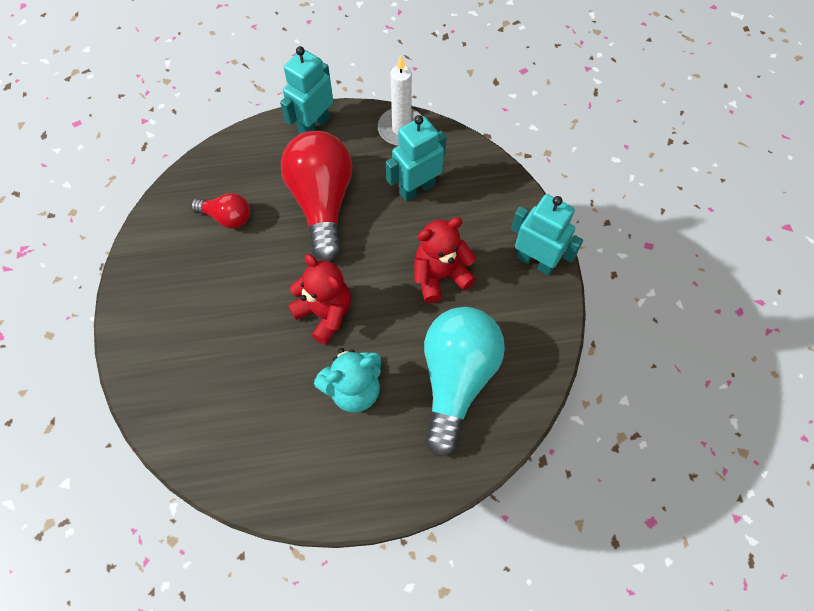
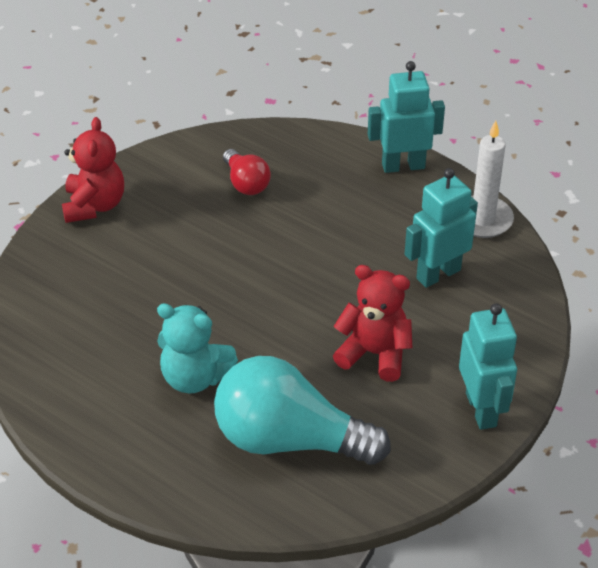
camera: 45 degrees right, 20 degrees down
(322, 203) = (338, 227): red light bulb -> none
(325, 313) = (239, 307): red teddy bear -> red teddy bear (94, 205)
(416, 188) = (438, 274): turquoise robot -> turquoise robot turned 45 degrees counterclockwise
(456, 379) = (289, 440): turquoise light bulb -> turquoise light bulb turned 135 degrees counterclockwise

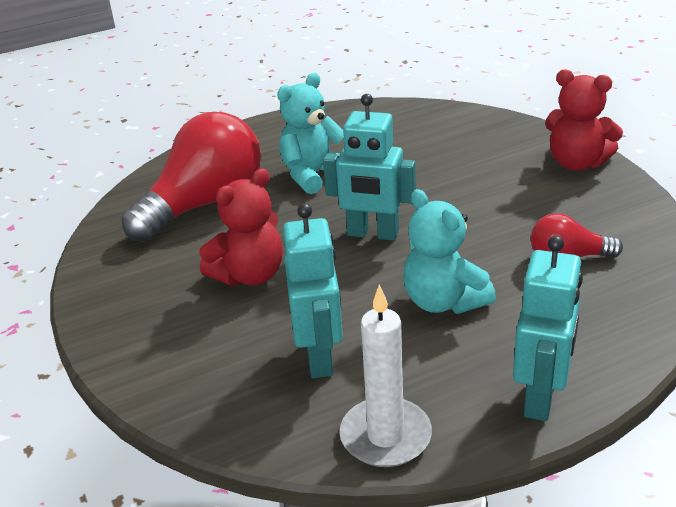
camera: 120 degrees right, 10 degrees down
(289, 440) = (204, 204): turquoise light bulb -> red light bulb
(337, 232) = (443, 301): none -> turquoise teddy bear
(481, 409) = (119, 320): turquoise robot -> turquoise robot (372, 234)

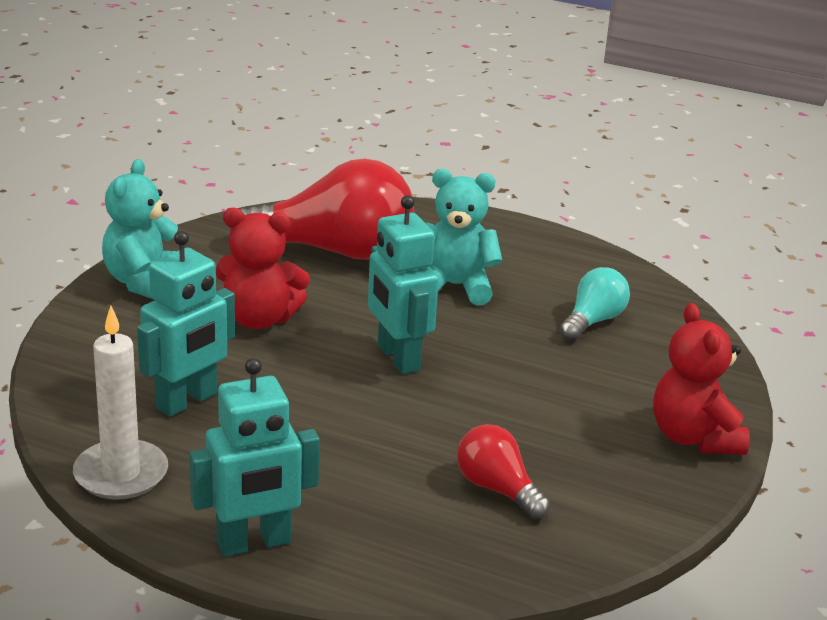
camera: 45 degrees right, 5 degrees down
(416, 143) = (593, 321): none -> turquoise light bulb
(443, 301) = (337, 437): turquoise teddy bear -> turquoise teddy bear (145, 283)

